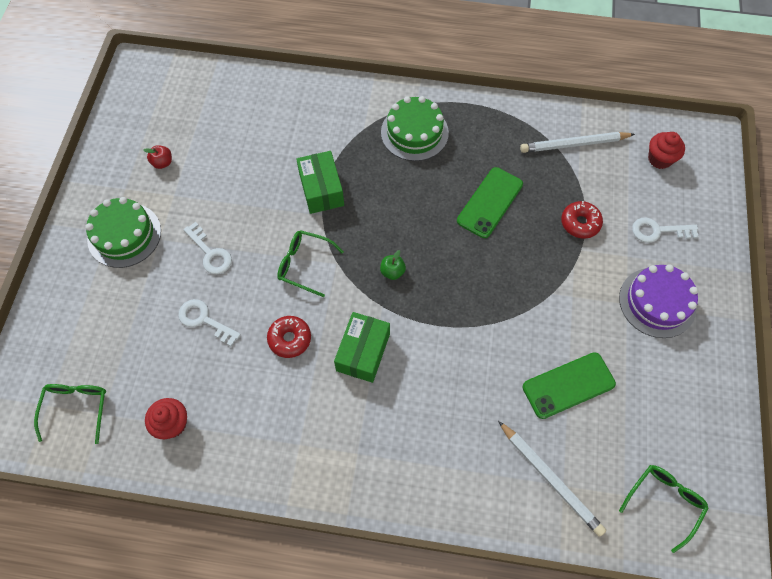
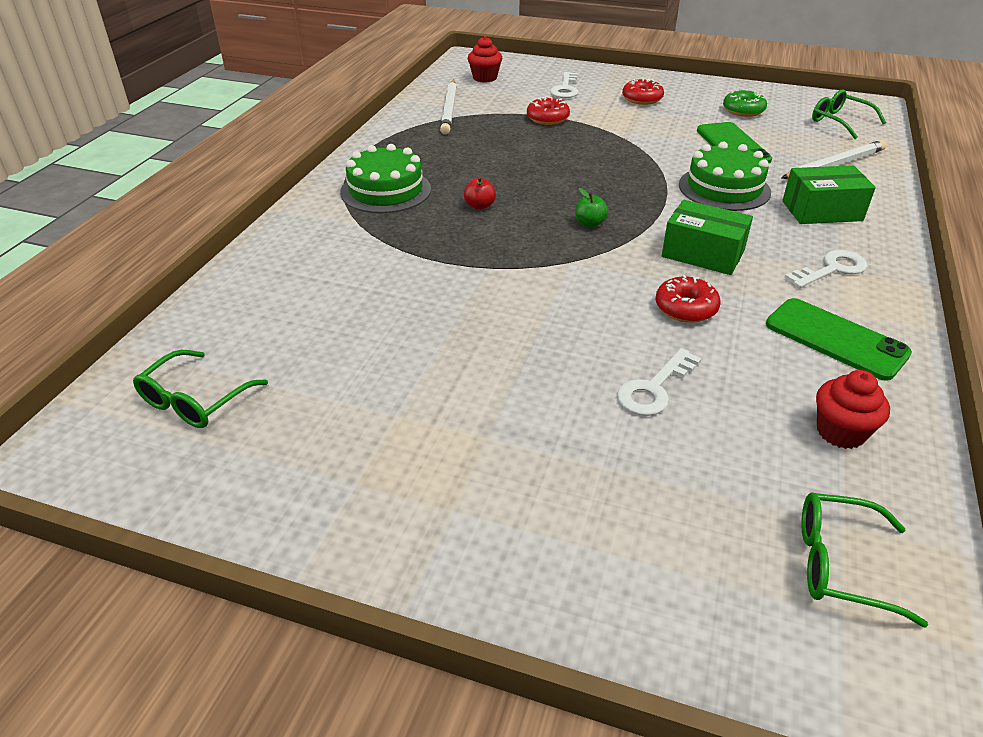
camera: 80 degrees left, 25 degrees down
(124, 235) = (466, 486): green cake -> green cake (724, 188)
(162, 163) = (319, 427): red apple -> red apple (480, 206)
(210, 253) = (530, 376): white key -> white key (831, 269)
(304, 264) = (568, 288): green glasses -> green glasses (194, 401)
(321, 189) = (446, 264): green box -> green box (822, 211)
(490, 202) = (507, 158): green phone -> green phone (835, 339)
(657, 302) = (642, 99): purple cake -> red donut
(660, 401) = (743, 110): none -> green donut

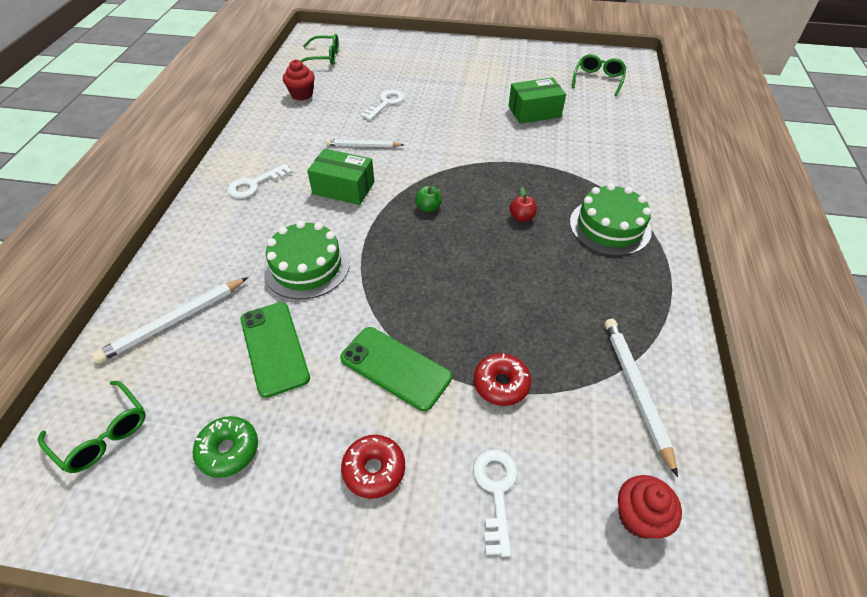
camera: 170 degrees right, 10 degrees up
(685, 308) = (363, 146): red donut -> white pencil
(822, 211) = (228, 245): green box -> green box (534, 112)
(835, 339) = (280, 136): green phone -> green phone (395, 368)

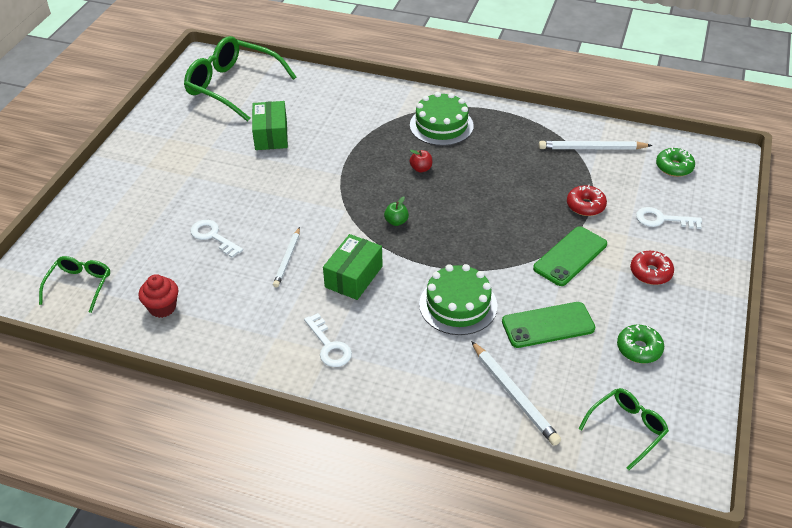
camera: 80 degrees left, 5 degrees down
(598, 80) = (232, 86): green glasses -> green glasses, size x1.89
(638, 517) = (674, 167): red cupcake -> green donut

